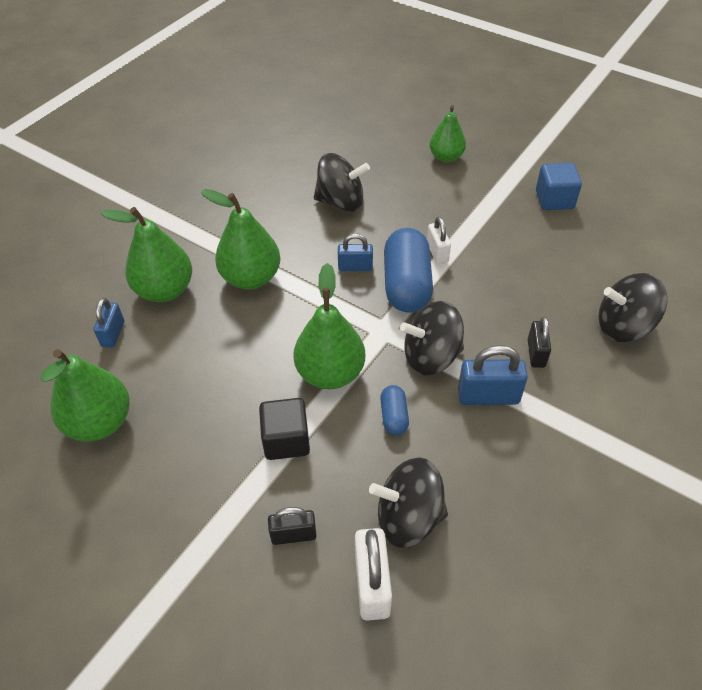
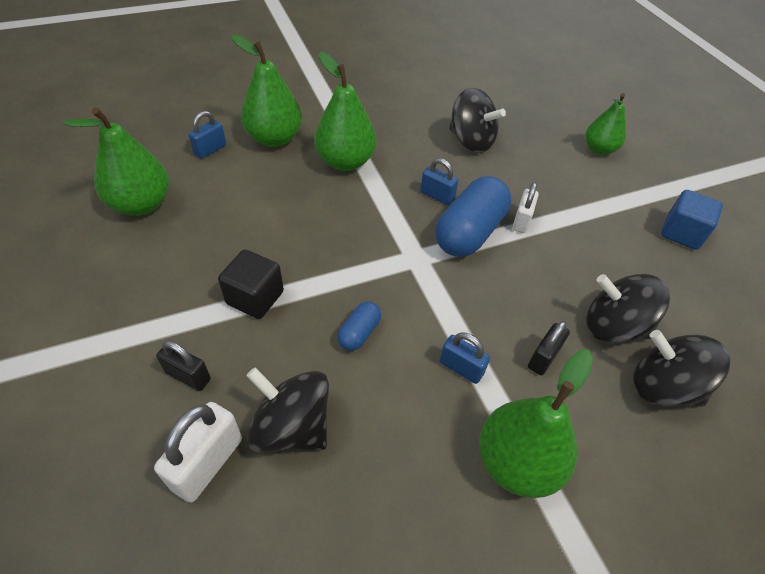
camera: 30 degrees right, 0 degrees up
(330, 373) = (339, 266): green pear -> green pear (517, 462)
(431, 356) = (438, 302): black spinning top -> black spinning top (613, 327)
(488, 396) = (461, 368): blue padlock -> blue padlock, size x0.65

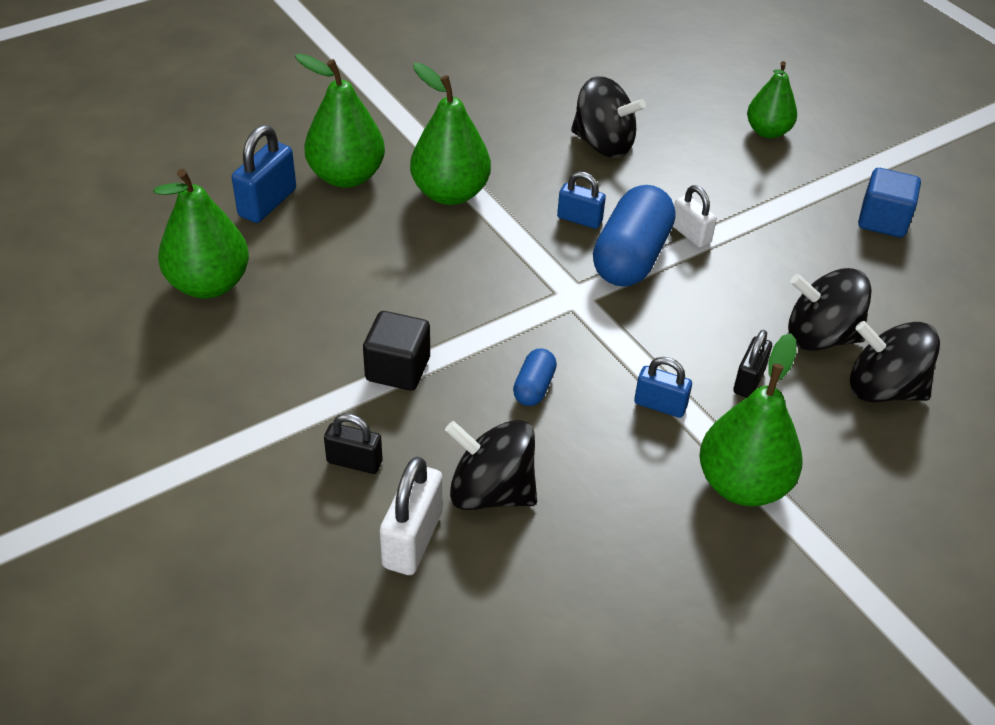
camera: 10 degrees left, 5 degrees down
(210, 150) = (267, 203): blue padlock -> blue padlock, size x1.54
(521, 221) = (690, 234): white padlock -> white padlock turned 45 degrees counterclockwise

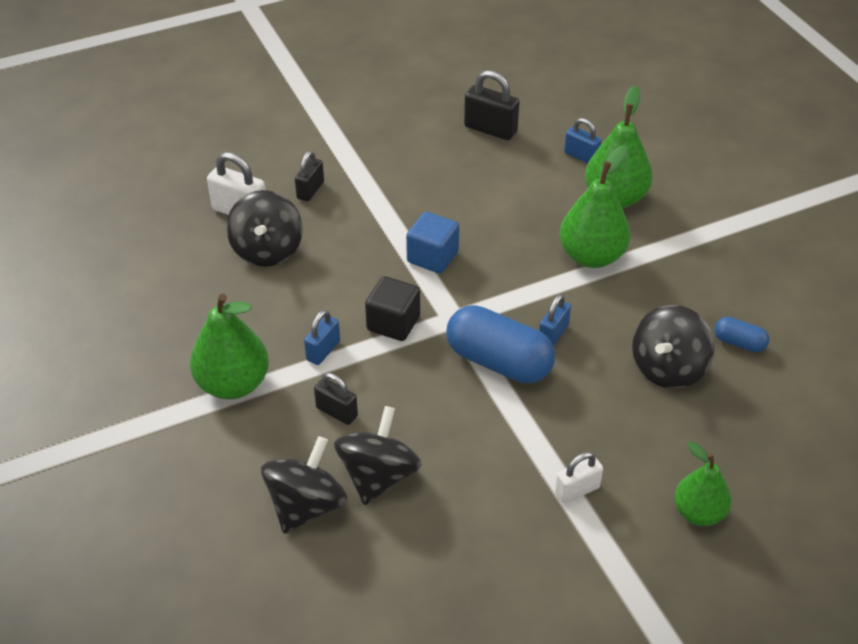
camera: 100 degrees right, 0 degrees up
(209, 284) = (490, 129): green pear -> black padlock
(267, 203) = (581, 156): blue padlock -> blue padlock, size x0.65
(398, 369) = (390, 214): black cube -> black cube (393, 323)
(491, 491) = (267, 250): black spinning top -> black spinning top turned 150 degrees clockwise
(534, 387) = (357, 282): blue capsule -> blue capsule (739, 343)
(690, 234) = (527, 410): white padlock -> white padlock (577, 490)
(883, 220) = (539, 579): blue cube -> blue cube (432, 257)

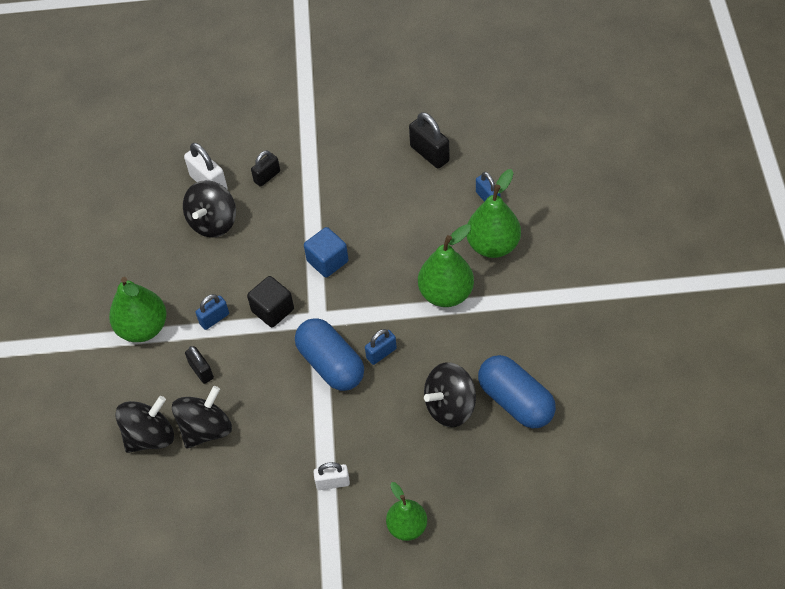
camera: 25 degrees right, 10 degrees up
(739, 343) = (515, 401): blue capsule -> blue capsule, size x2.07

